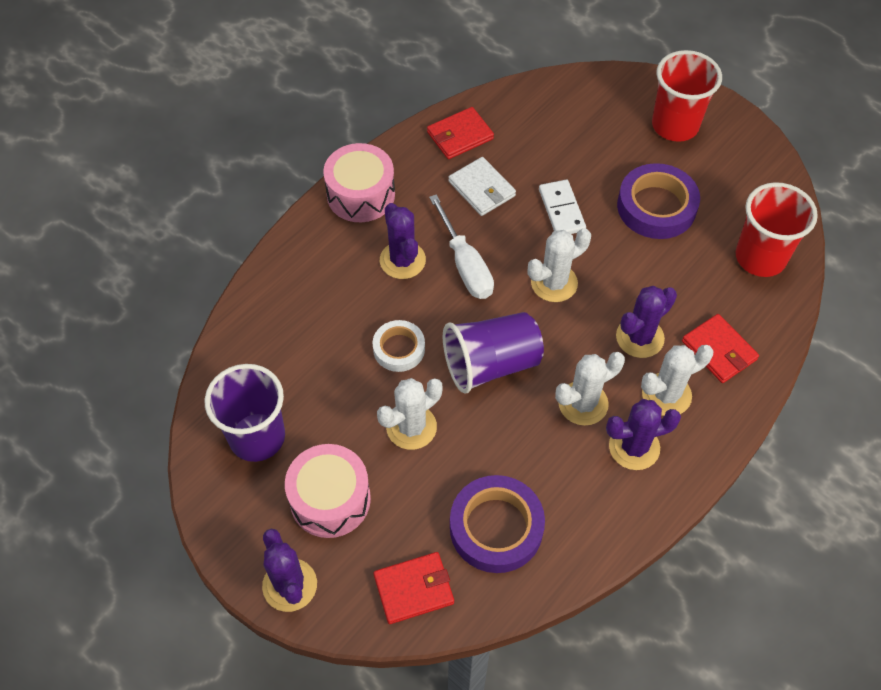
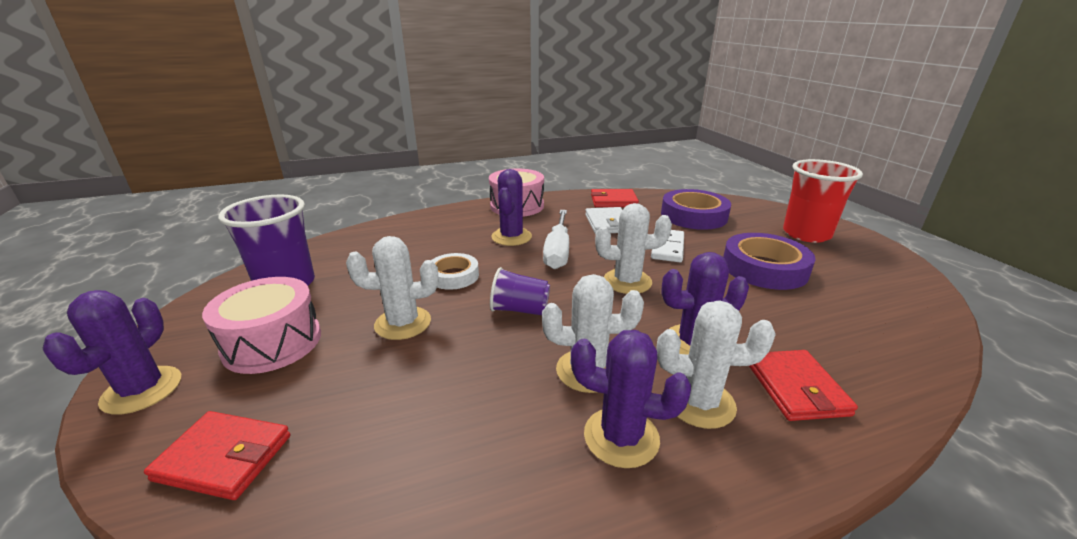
camera: 30 degrees right, 30 degrees down
(491, 364) = (519, 309): purple cup -> purple cup, size x0.58
(496, 527) = (380, 441): purple tape -> purple tape (693, 216)
(760, 257) = (882, 331): red cup -> none

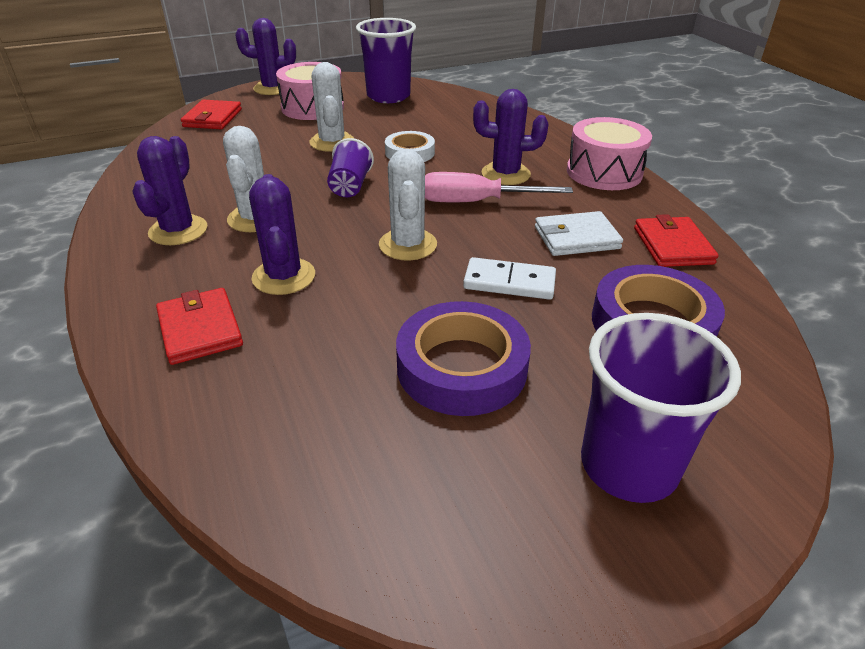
camera: 85 degrees right, 10 degrees up
(558, 251) = (475, 202): white screwdriver -> pink screwdriver
(699, 402) = (200, 269): white cactus -> none
(795, 388) = (200, 329): red wallet -> red wallet turned 75 degrees clockwise
(806, 234) = (628, 466): red cup -> purple cup

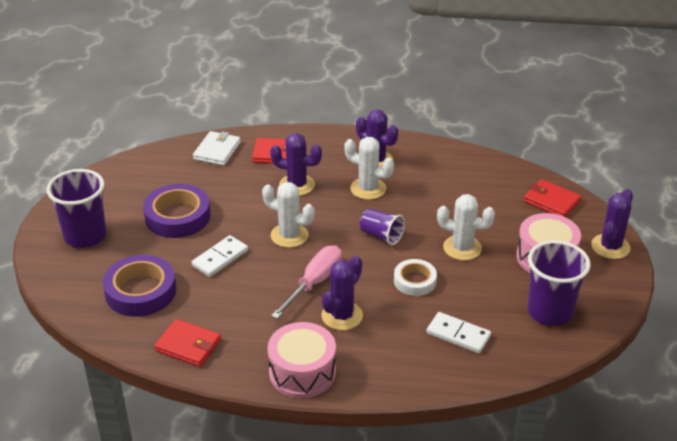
camera: 120 degrees right, 0 degrees up
(461, 121) = (458, 334): none -> white domino
(576, 238) = (235, 307): white wallet -> white wallet (217, 151)

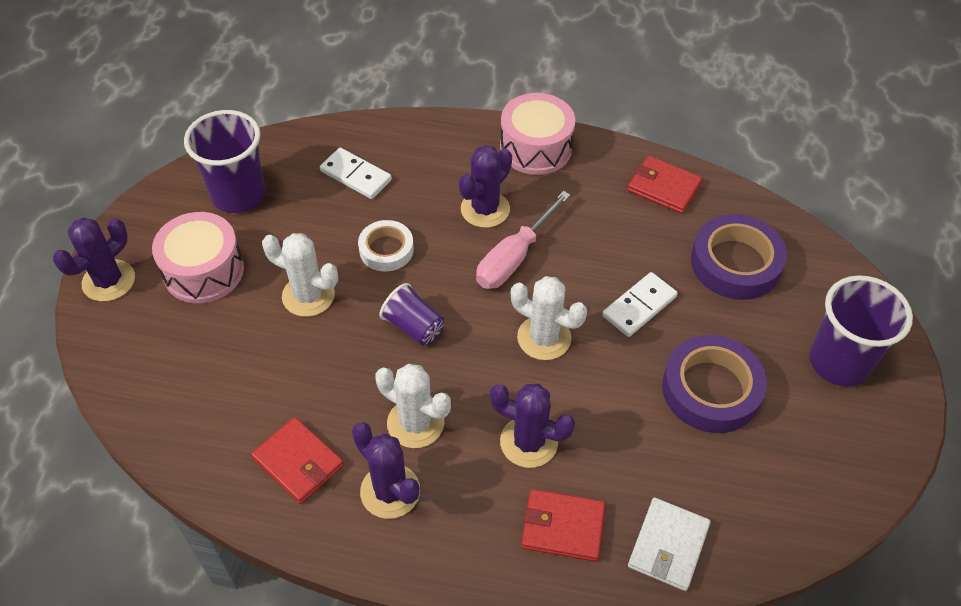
camera: 175 degrees left, 15 degrees up
(551, 201) = (143, 371): red wallet -> red wallet (298, 462)

